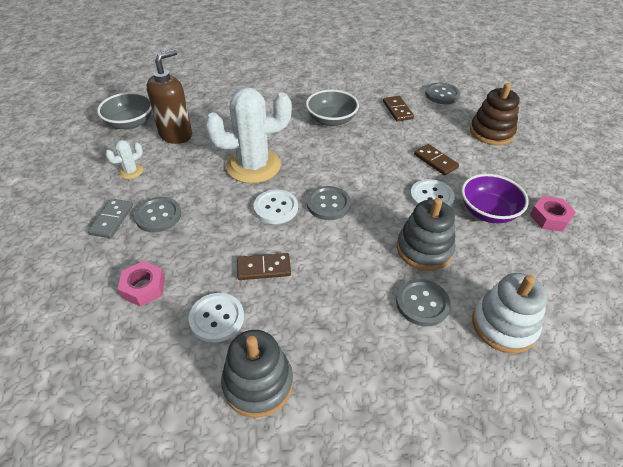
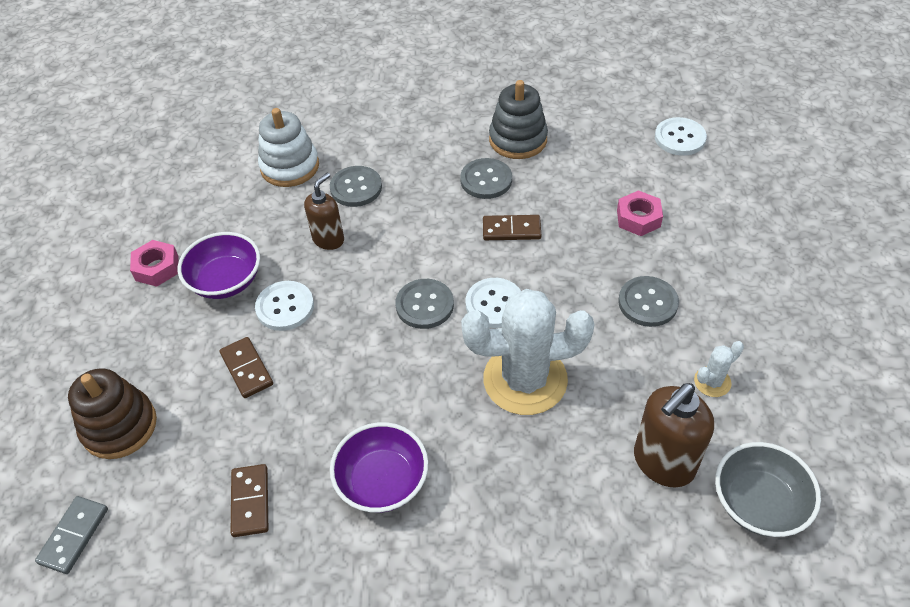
camera: 170 degrees left, 5 degrees up
(112, 220) = (706, 300): grey domino -> grey domino (74, 536)
(217, 318) = (557, 187): white button -> white button (680, 138)
(331, 120) = (382, 481): grey bowl -> purple bowl
(424, 249) = (328, 239): grey stacking toy -> brown soap dispenser
(442, 95) = (139, 546): grey button -> grey button (486, 180)

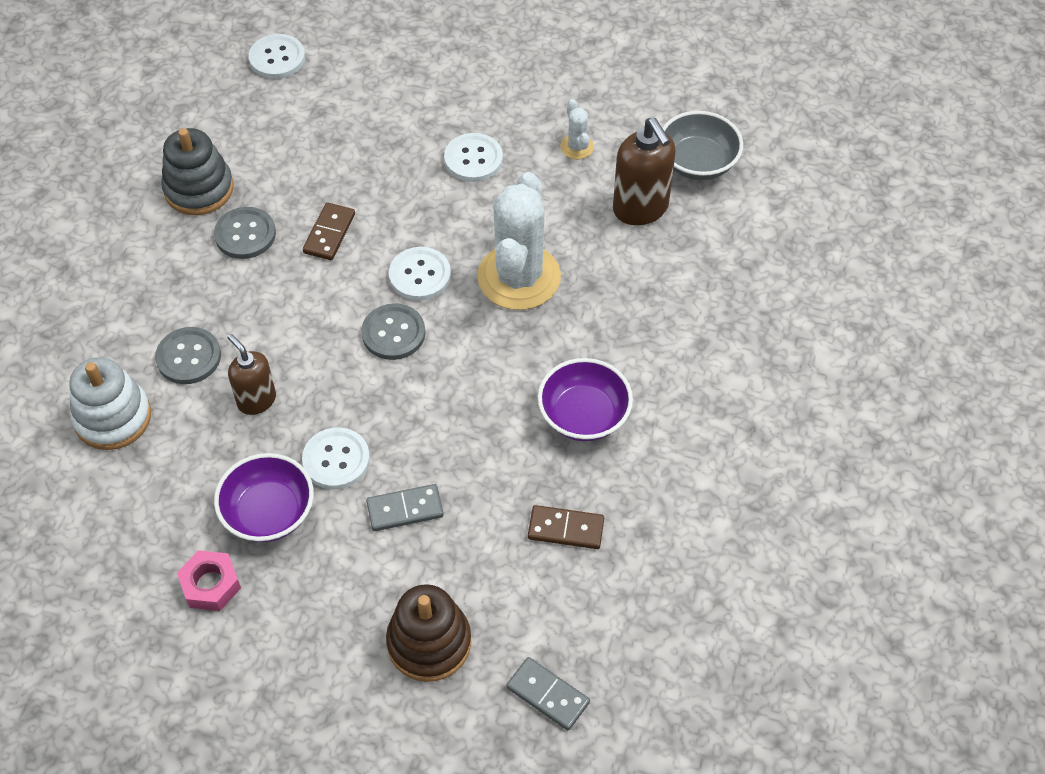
camera: 75 degrees left, 5 degrees up
(246, 369) = (405, 509): brown domino -> grey domino
(638, 218) = (367, 129): pink nut -> none
(647, 303) = (473, 159): grey button -> white button

